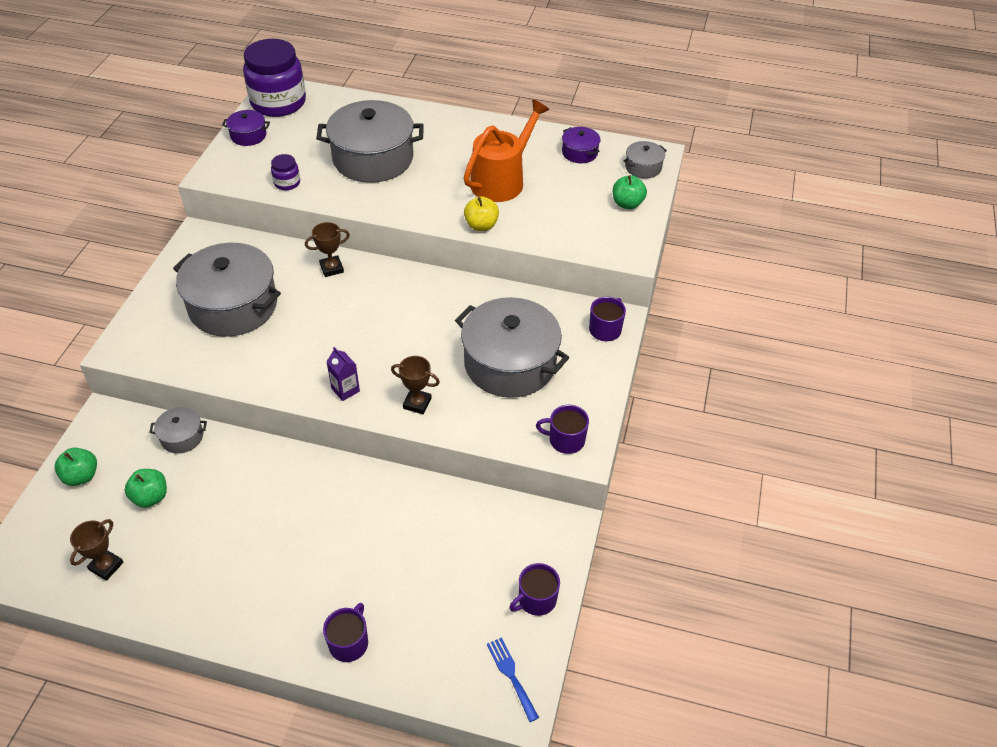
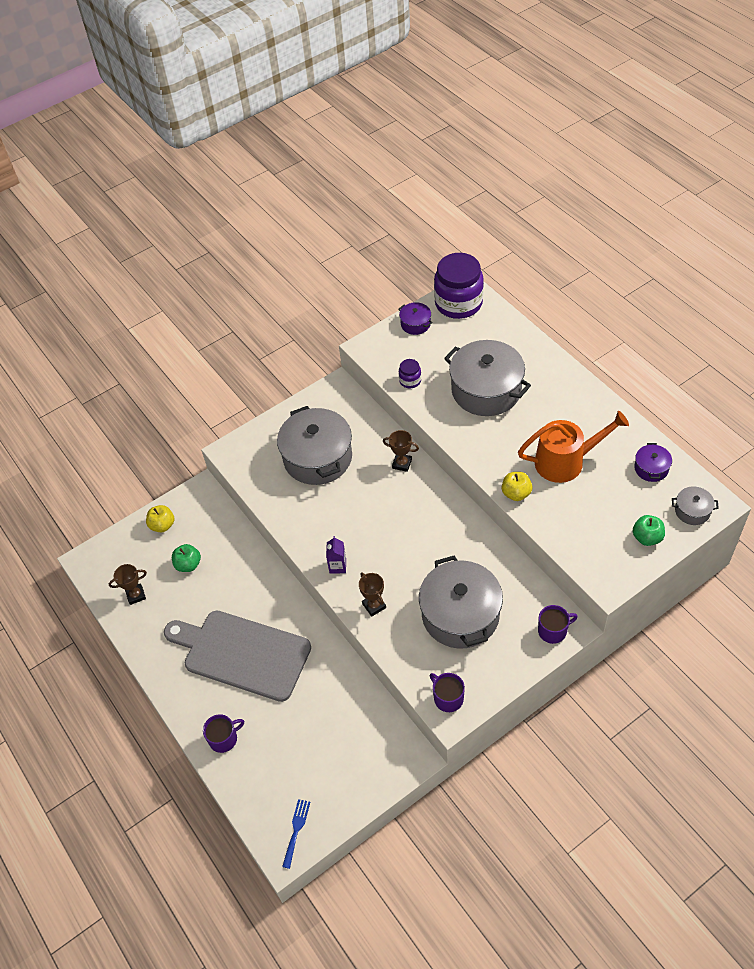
camera: 45 degrees right, 5 degrees up
(81, 476) = (162, 525): green apple -> yellow apple
(182, 437) = (233, 533): grey pot -> none
(296, 545) = (242, 654): none -> grey cutting board
(536, 599) = (352, 793): purple mug -> none

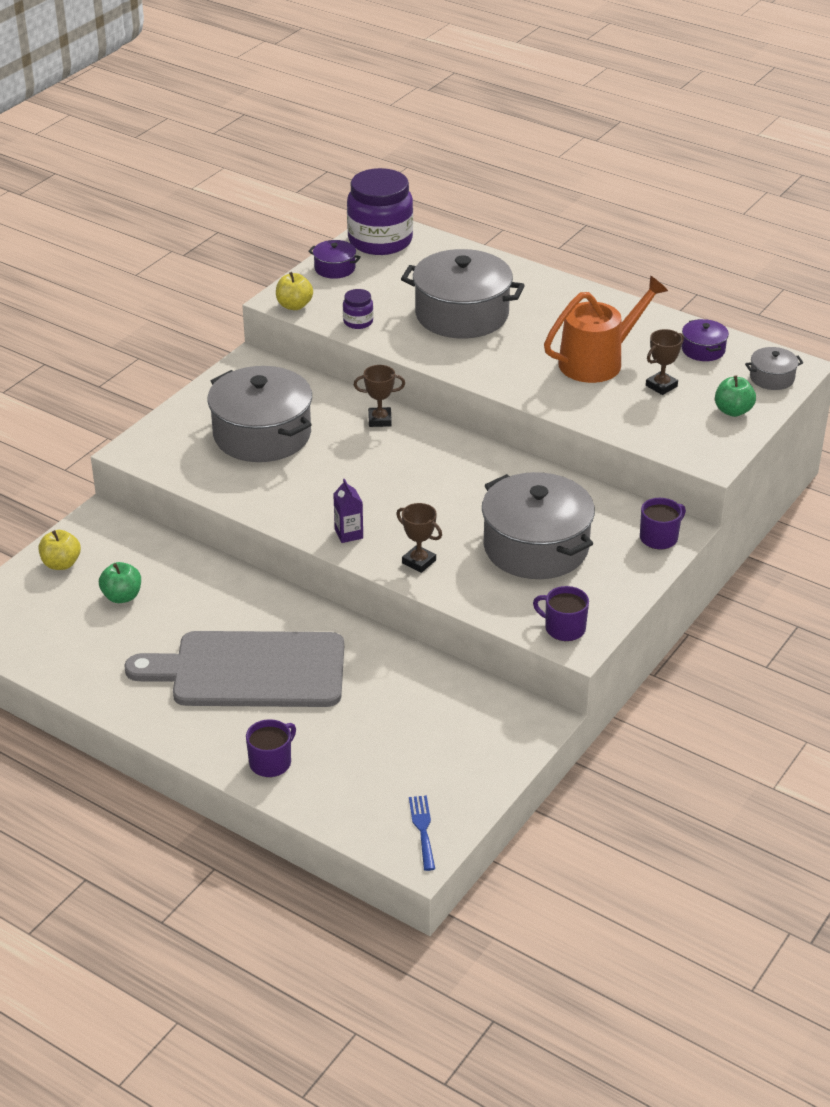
camera: 25 degrees left, 15 degrees down
(136, 595) = (60, 644): brown trophy -> brown trophy (661, 386)
(516, 493) = (553, 401): yellow apple -> yellow apple (294, 305)

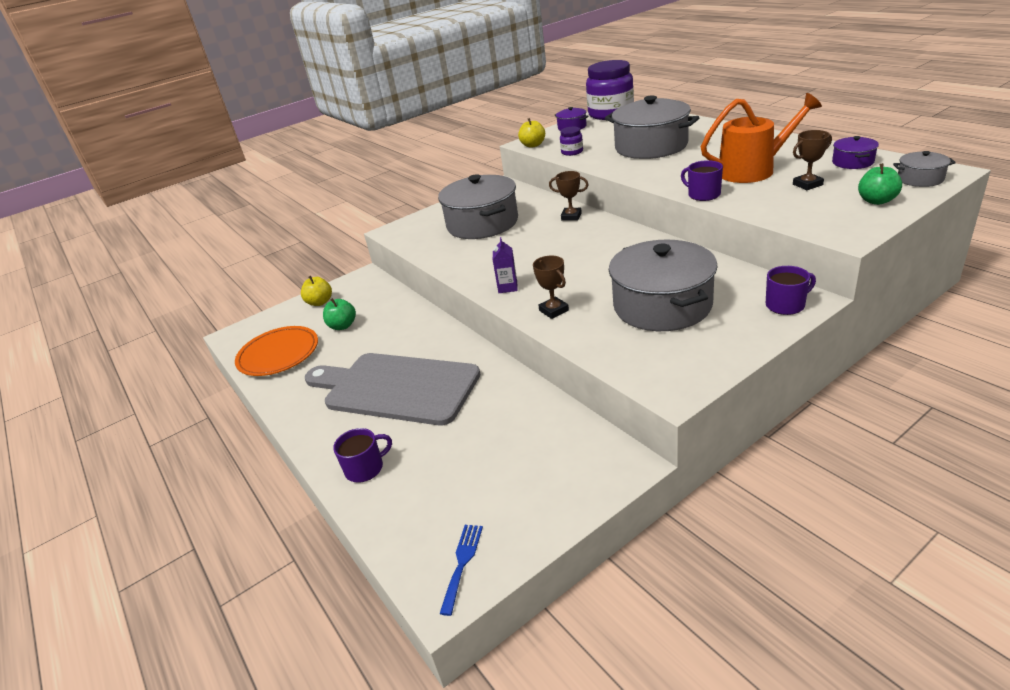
camera: 25 degrees right, 5 degrees down
(58, 645) = (278, 354): none -> orange plate
(564, 628) = (665, 376): purple mug -> purple mug (703, 195)

